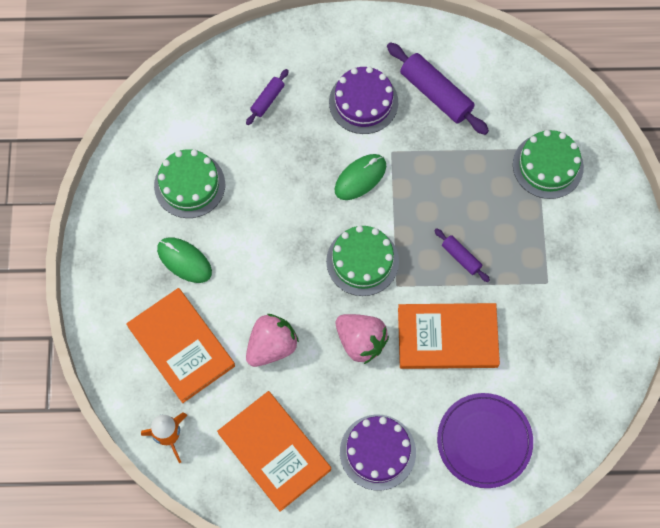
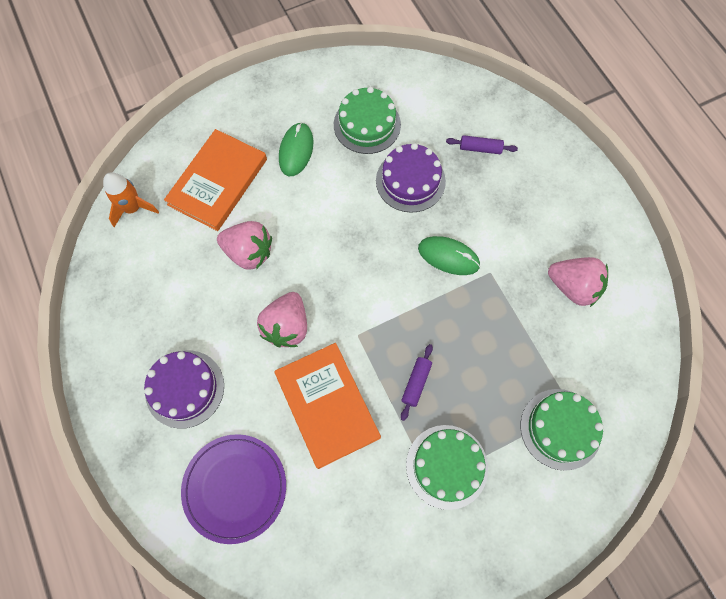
camera: 65 degrees right, 0 degrees up
(274, 451) = (151, 297): orange book -> none
(362, 261) = (367, 294): green cake -> green cake (446, 466)
(363, 102) = (525, 227): purple cake -> purple cake (410, 181)
(436, 94) = (573, 287): purple rolling pin -> pink strawberry

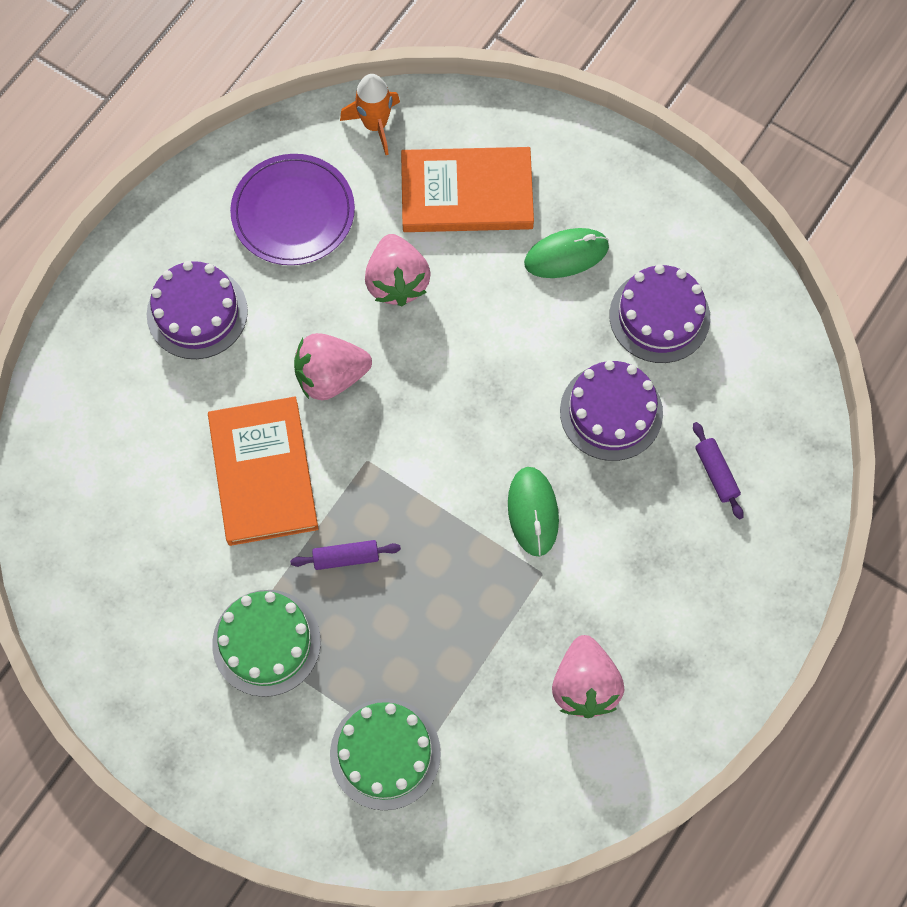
camera: 60 degrees right, 0 degrees up
(235, 488) = (119, 429): purple plate -> purple plate (293, 212)
(327, 405) = (263, 473): orange book -> orange book turned 45 degrees counterclockwise
(367, 124) = (659, 316): green cake -> purple cake

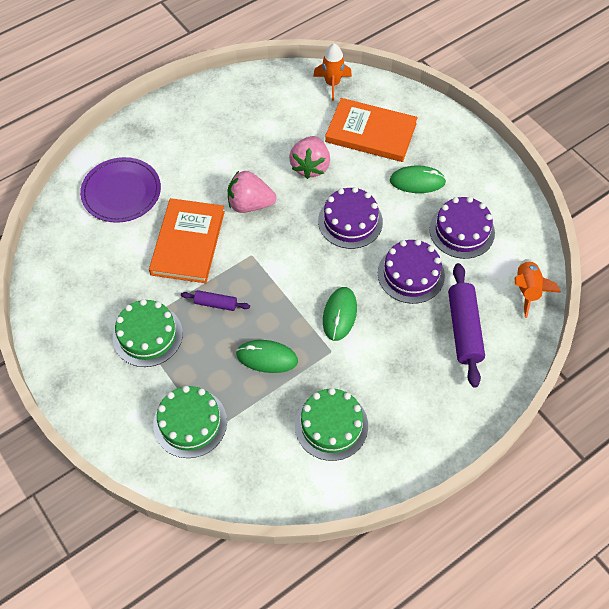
camera: 20 degrees right, 10 degrees down
(197, 312) = (189, 148): purple cake -> purple cake (350, 221)
(293, 212) = (266, 114): purple plate -> purple plate (121, 192)
(454, 616) = (267, 357): none -> green mouse
(584, 685) = (331, 425): pink strawberry -> green cake
(716, 473) = (464, 329): purple rolling pin -> purple rolling pin, size x1.89
(783, 381) = (527, 290): none -> orange rocket

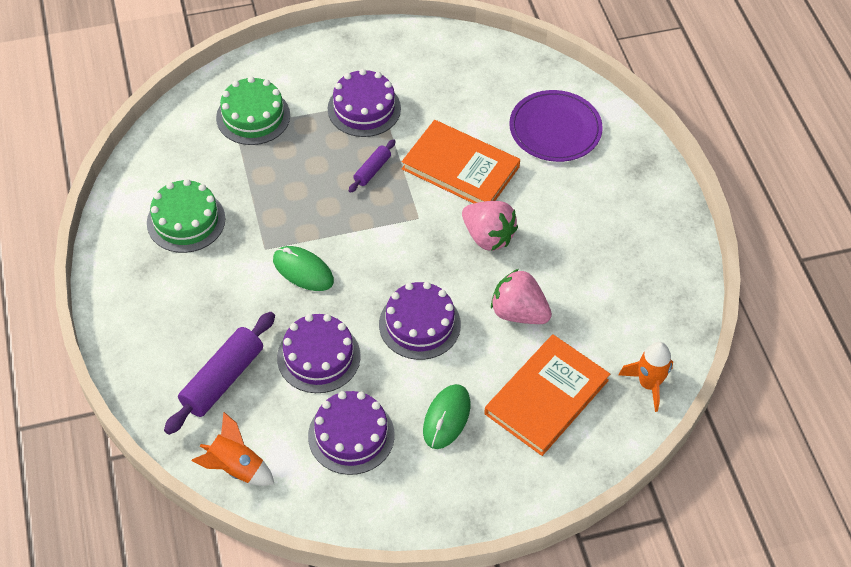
camera: 110 degrees right, 5 degrees down
(147, 335) = (364, 108): green cake -> purple cake
(250, 204) = (488, 237): pink strawberry -> pink strawberry turned 105 degrees clockwise
(267, 357) = (287, 193): green mouse -> none
(464, 329) = (223, 379): purple rolling pin -> purple rolling pin turned 75 degrees counterclockwise

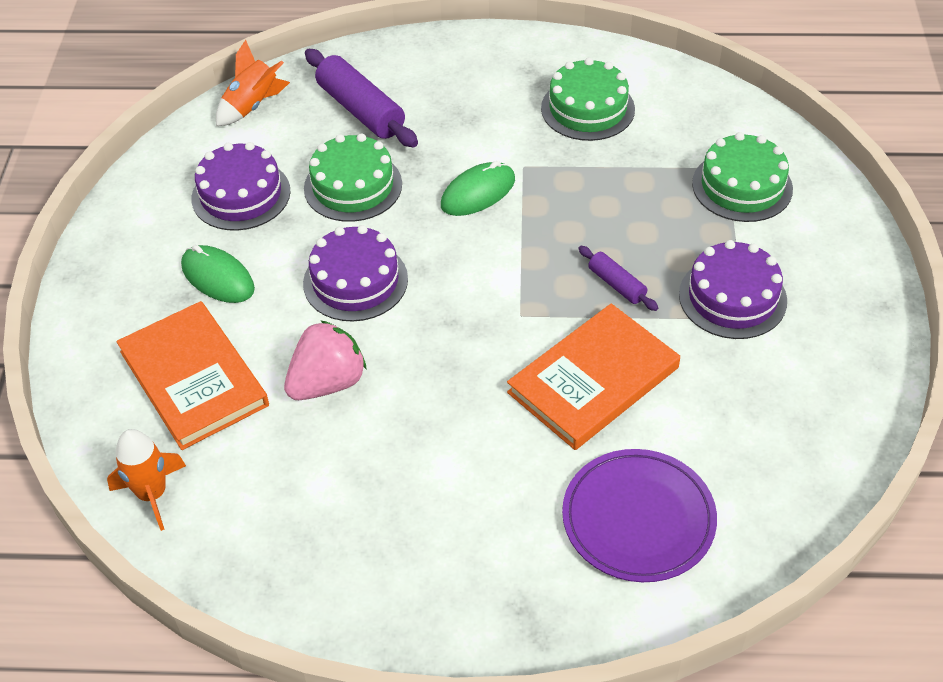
camera: 110 degrees right, 5 degrees down
(318, 357) = (353, 186): purple cake -> green cake
(488, 237) = (462, 381): pink strawberry -> none

